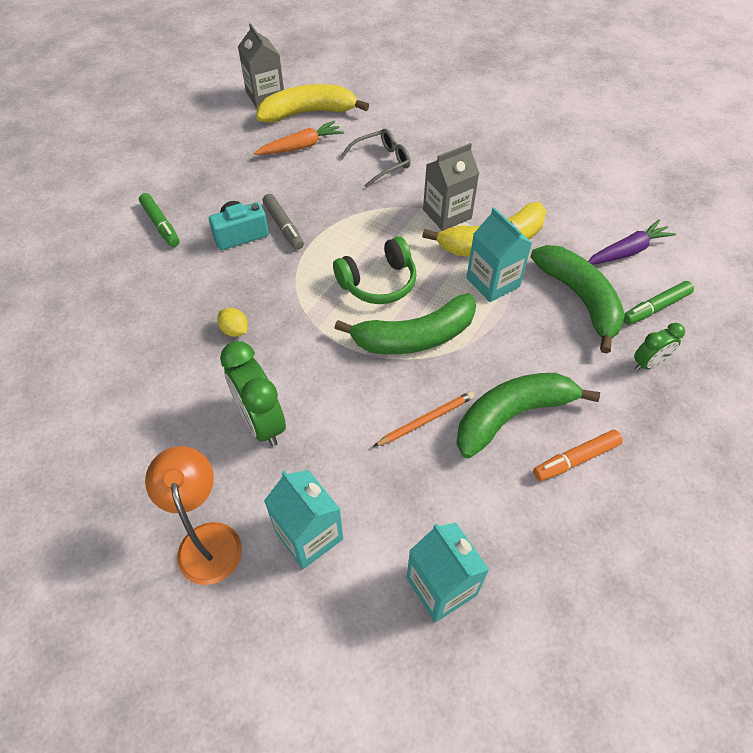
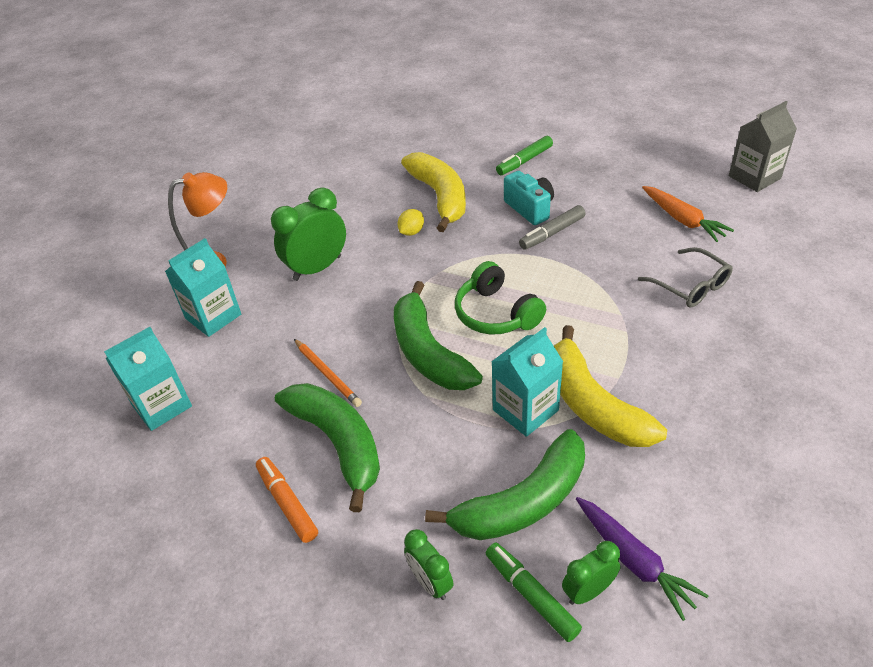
camera: 85 degrees right, 10 degrees down
(308, 113) = (746, 213): yellow banana -> yellow banana (440, 197)
(447, 214) = (626, 356): grey carton -> none
(650, 278) = (588, 591): none -> green clock

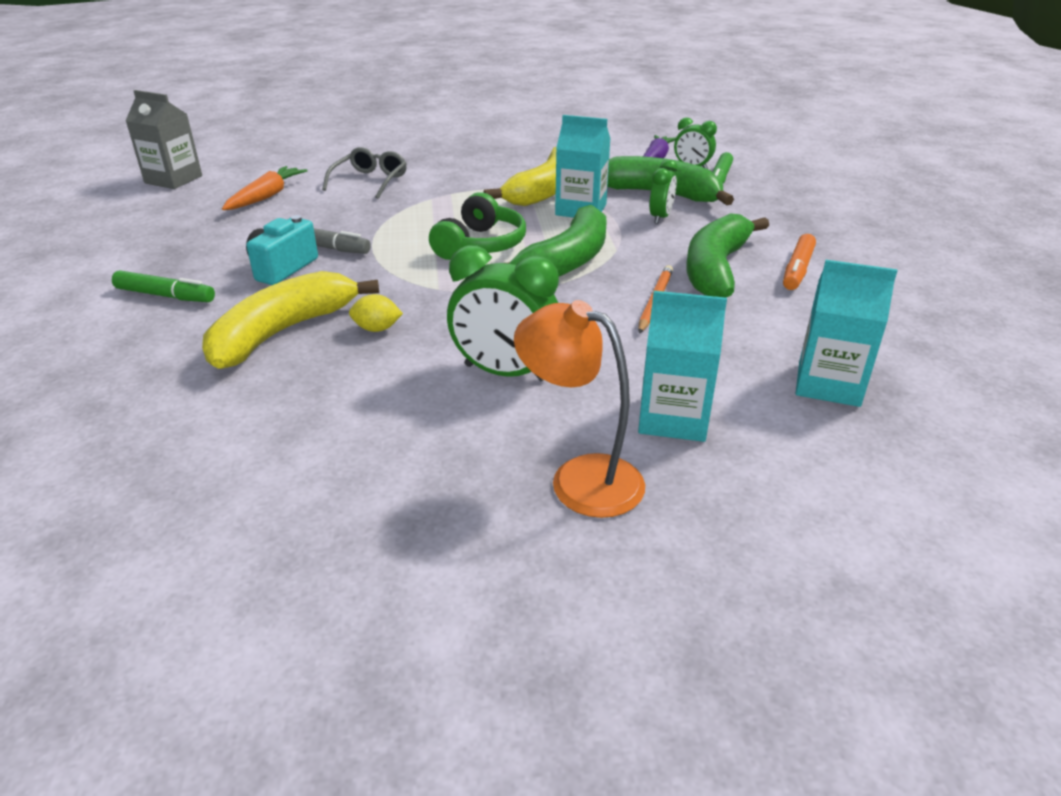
camera: 125 degrees left, 10 degrees down
(430, 582) = (760, 205): green clock -> green clock (660, 217)

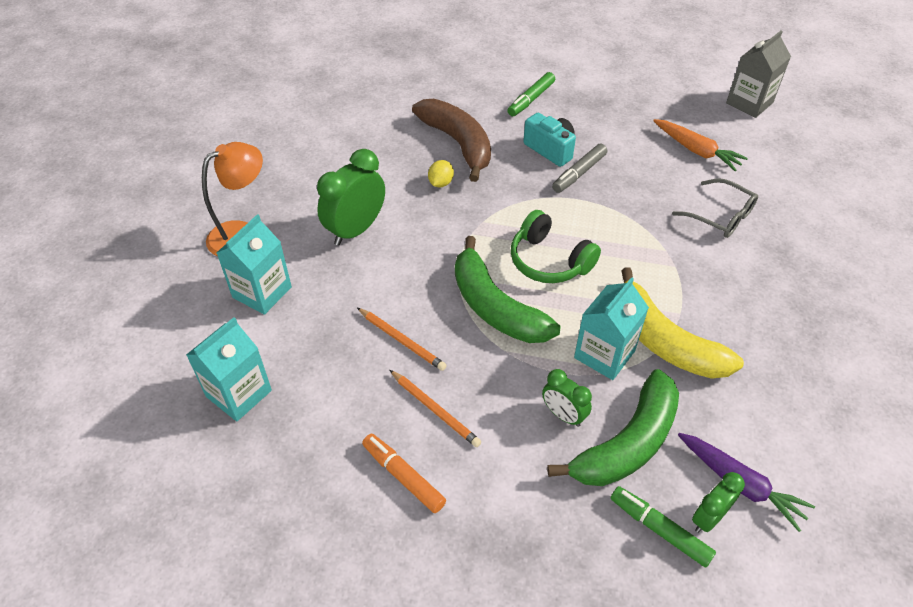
camera: 110 degrees right, 15 degrees up
(283, 332) = (458, 143): yellow banana -> brown banana
(716, 269) = (435, 409): green banana -> orange pencil

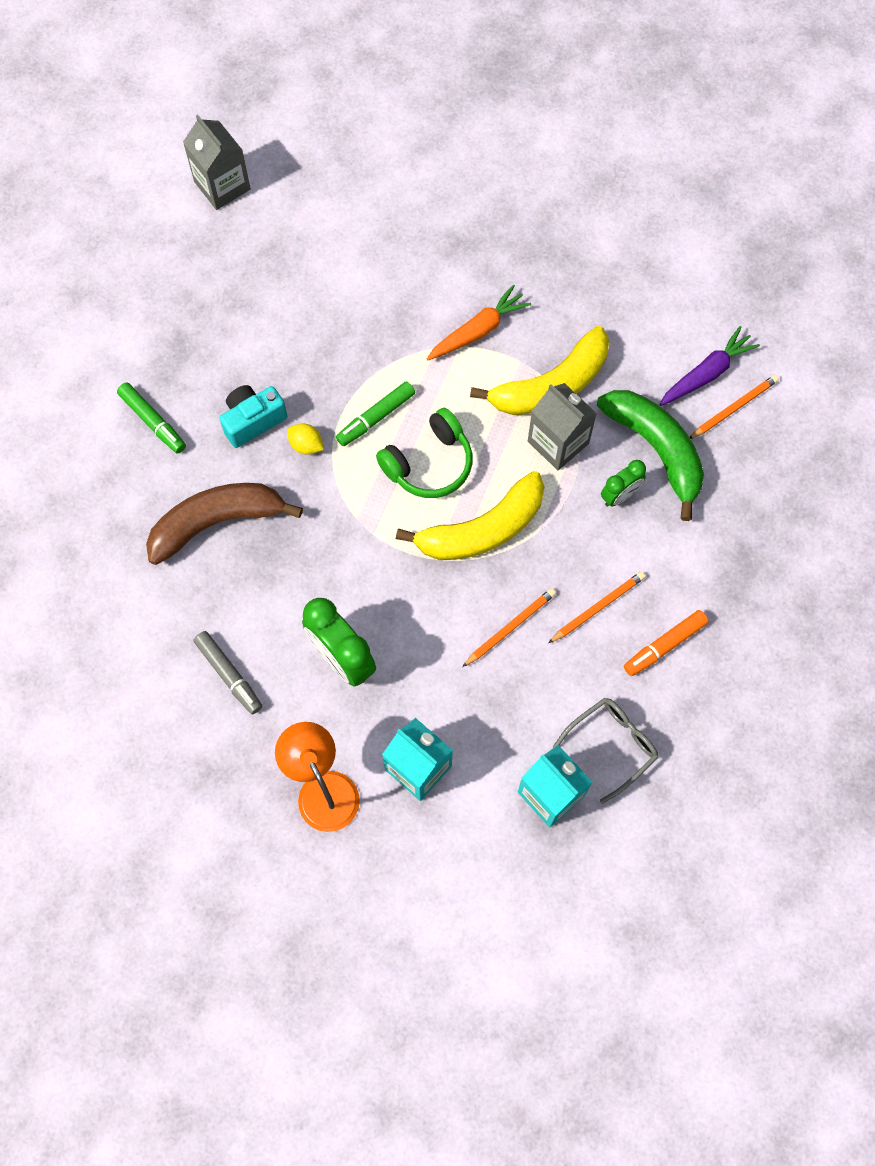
camera: 80 degrees left, 20 degrees up
(440, 183) = (283, 553): yellow lemon -> yellow lemon (306, 445)
(495, 307) = (482, 529): green banana -> yellow banana
(579, 173) = (301, 400): grey marker -> grey marker (229, 675)
(604, 354) = (558, 442): turquoise carton -> grey carton
(659, 529) = (739, 448): green marker -> green marker (375, 417)
(696, 150) = (291, 269): orange carrot -> orange carrot (478, 330)
(708, 518) = (733, 408): green clock -> orange pencil
(721, 216) = (399, 280): grey glasses -> grey glasses (612, 745)

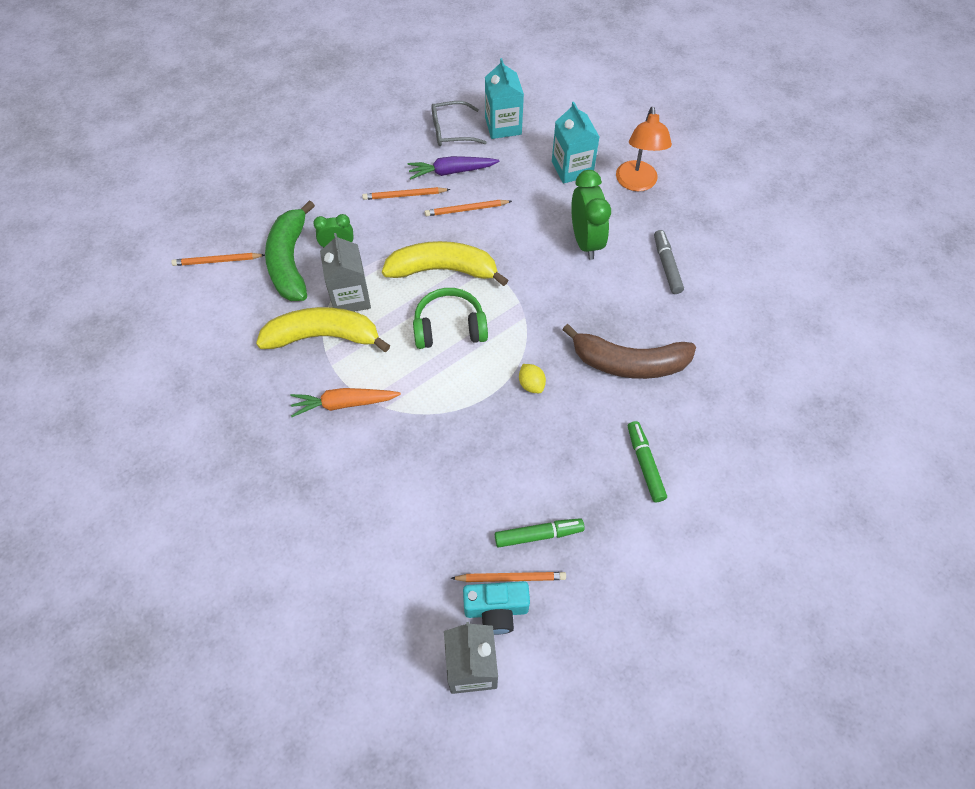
camera: 150 degrees left, 10 degrees down
(227, 263) = (510, 577): none -> orange pencil
(253, 421) = (562, 423): turquoise camera -> turquoise camera (496, 610)
(375, 417) = (466, 378): green marker -> green marker (538, 535)
(664, 645) = (381, 160): orange marker -> none
(706, 373) = (213, 290): purple carrot -> purple carrot (451, 172)

